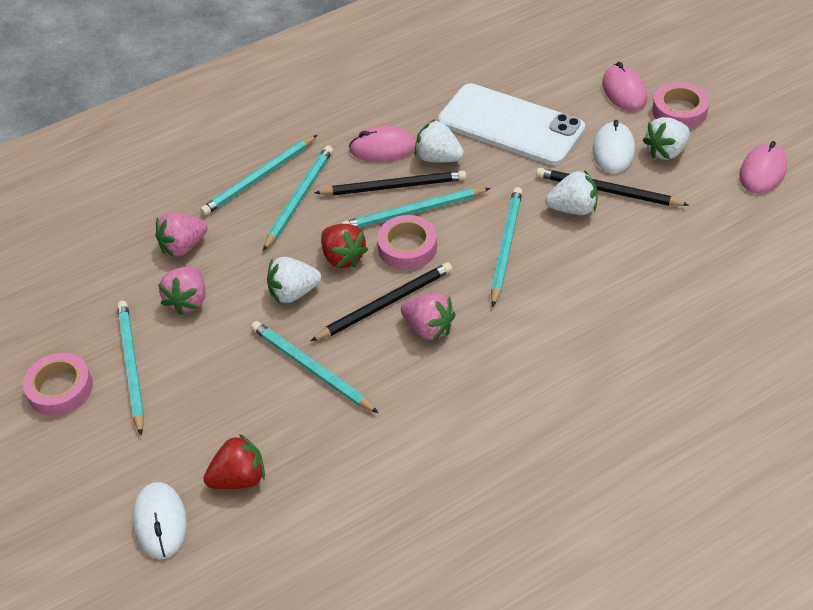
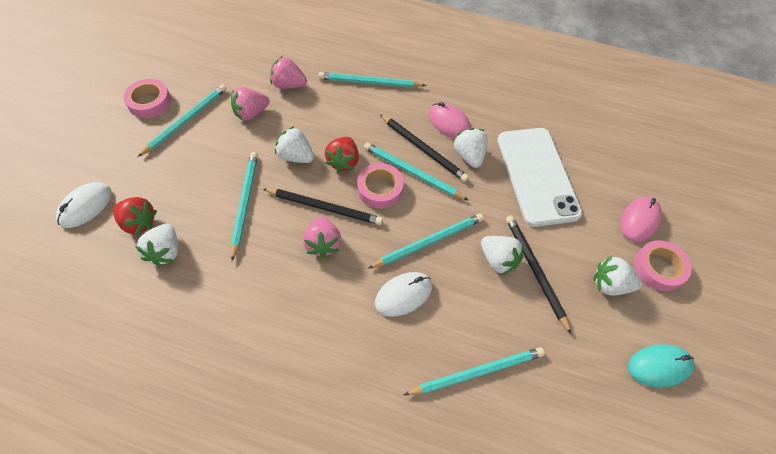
camera: 45 degrees right, 10 degrees up
(299, 198) = (371, 111): turquoise pencil -> turquoise pencil (477, 372)
(305, 470) = (166, 251): none -> white strawberry
(613, 151) = (576, 250): white mouse -> white mouse (403, 295)
(762, 171) = (659, 366): pink mouse -> turquoise mouse

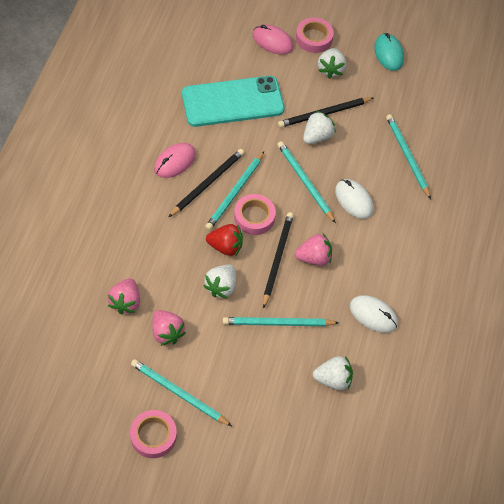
camera: 95 degrees left, 0 degrees up
(85, 206) = (291, 462): white mouse -> white mouse (373, 315)
(139, 223) = (305, 409): red strawberry -> none
(369, 82) = (121, 228): turquoise pencil -> none
(469, 156) = (213, 149): white strawberry -> none
(537, 175) = (232, 102): white phone -> turquoise phone

